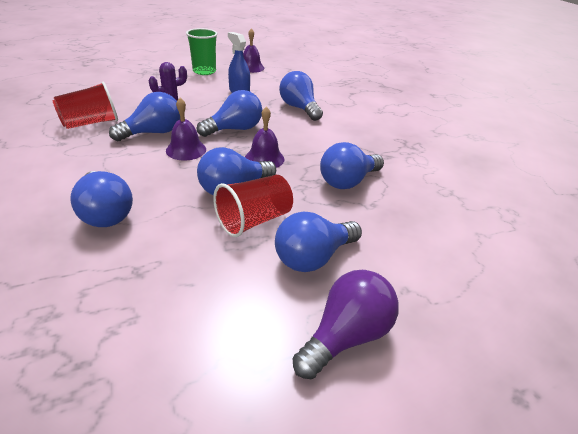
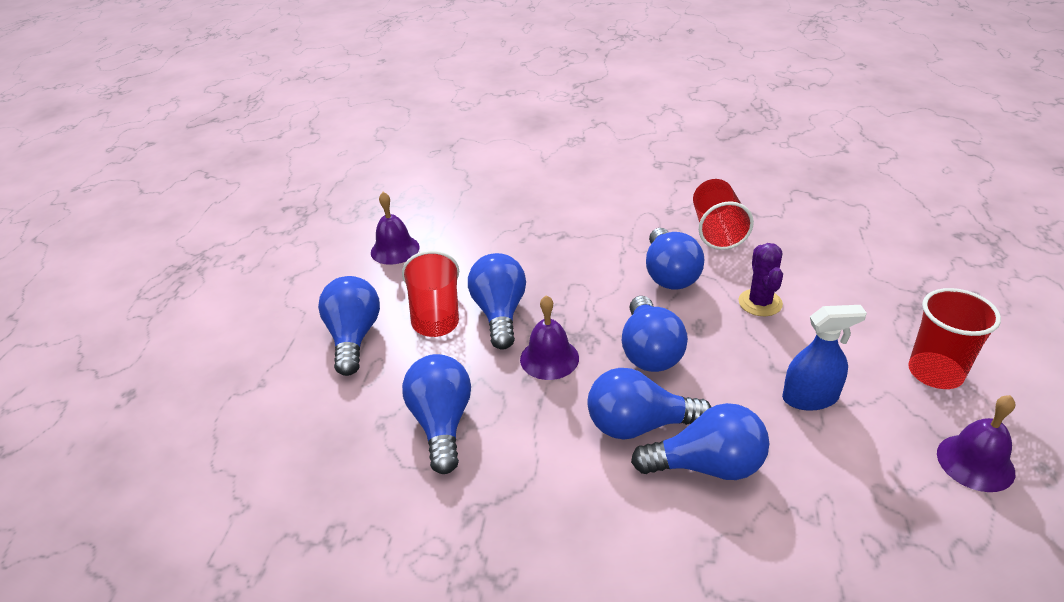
camera: 125 degrees right, 0 degrees up
(106, 213) = (517, 230): blue light bulb -> blue light bulb (639, 425)
(186, 150) = (610, 294): purple bell -> purple bell (395, 249)
(204, 71) = (935, 372): green cup -> red cup
(345, 335) = (269, 324): purple light bulb -> none

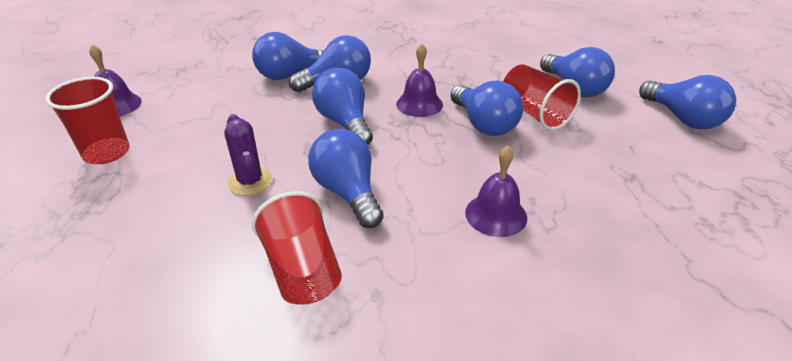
camera: 155 degrees right, 0 degrees up
(395, 249) = (647, 158): purple bell -> purple bell (496, 214)
(442, 423) = (460, 62): blue light bulb -> blue light bulb (682, 118)
(810, 397) = (218, 118): blue spray bottle -> none

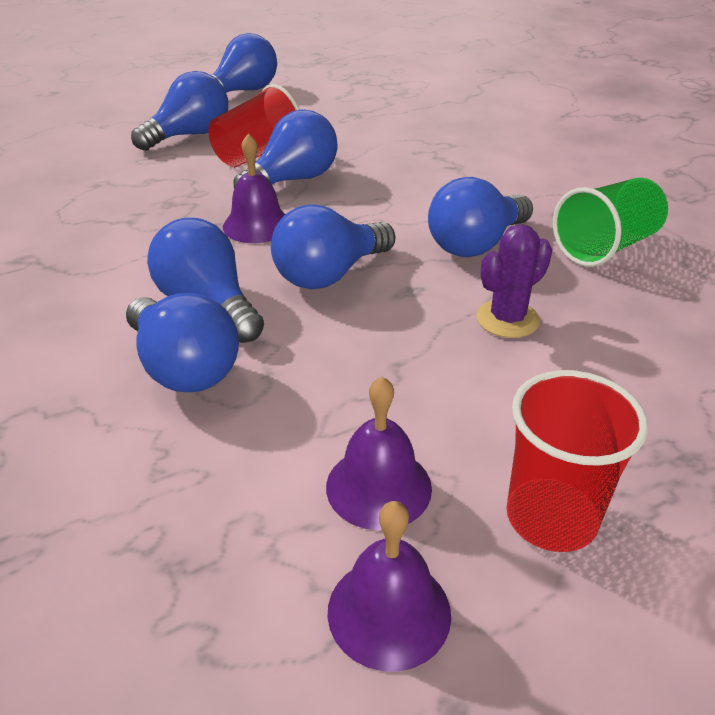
camera: 105 degrees left, 0 degrees up
(302, 270) = (605, 247): red cup -> green cup
(496, 214) = (451, 165): purple bell -> purple bell (378, 487)

